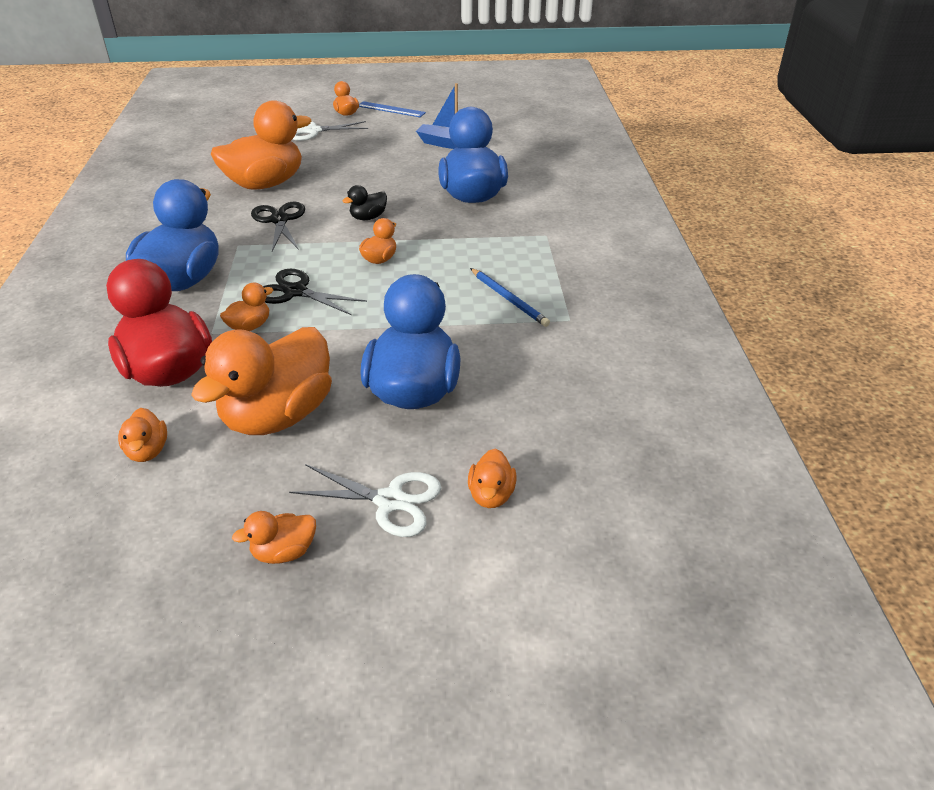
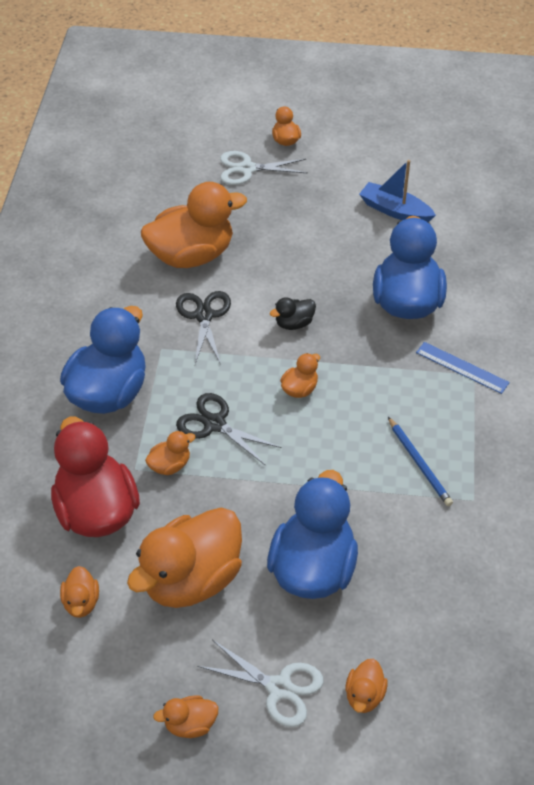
camera: 10 degrees right, 10 degrees up
(391, 109) = (337, 138): blue ruler -> blue ruler (462, 367)

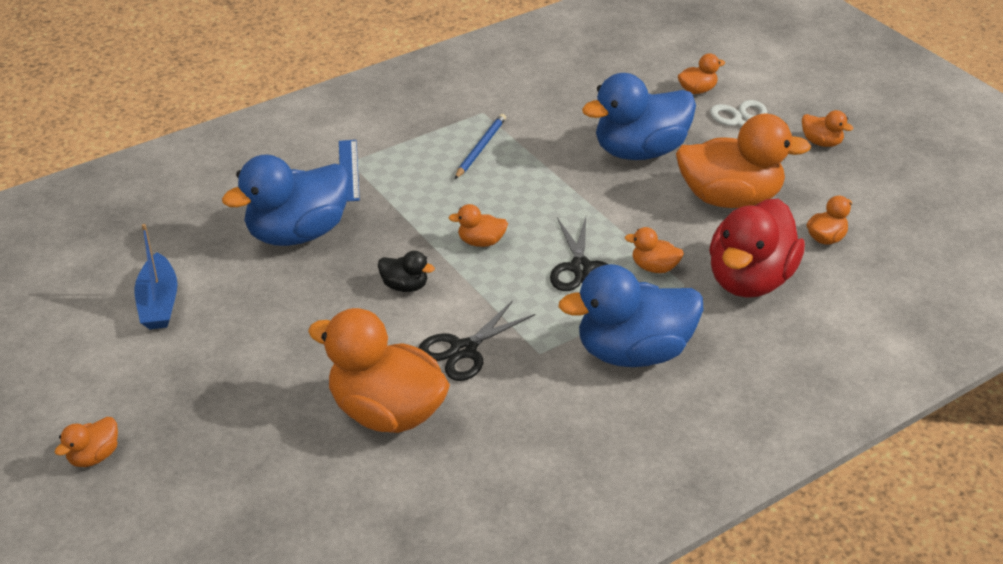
camera: 130 degrees left, 10 degrees down
(247, 169) = (185, 458): white scissors -> none

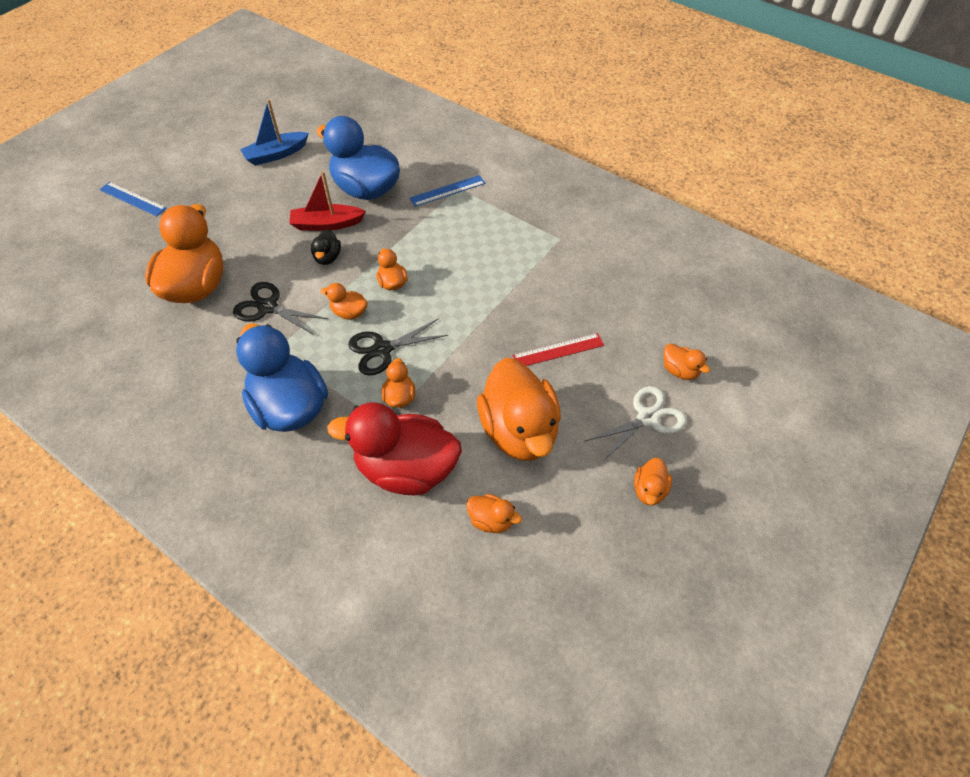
camera: 70 degrees right, 15 degrees up
(94, 456) = (139, 177): orange duck -> orange duck (349, 313)
(145, 468) = (132, 199): none -> blue ruler
(342, 277) = (327, 224): none -> red boat
(480, 148) = (510, 251): blue pencil -> none
(640, 151) = (558, 350): blue duck -> red ruler

